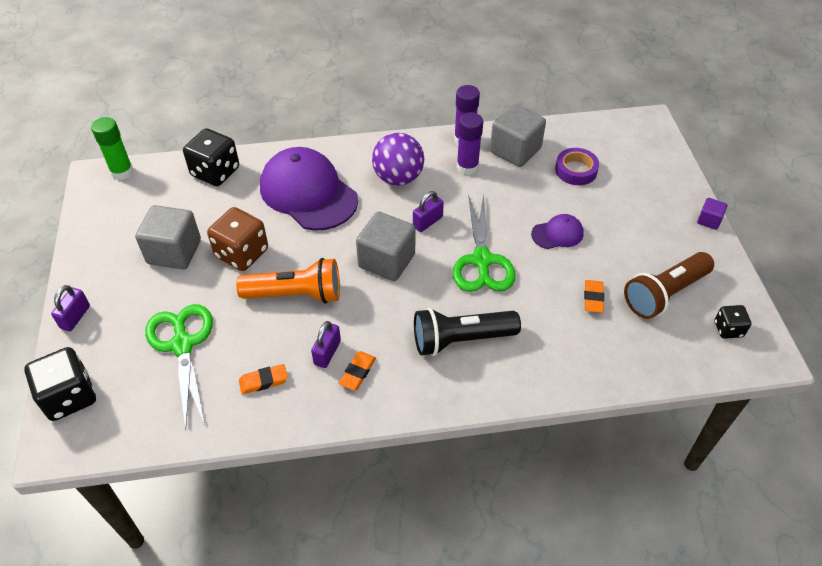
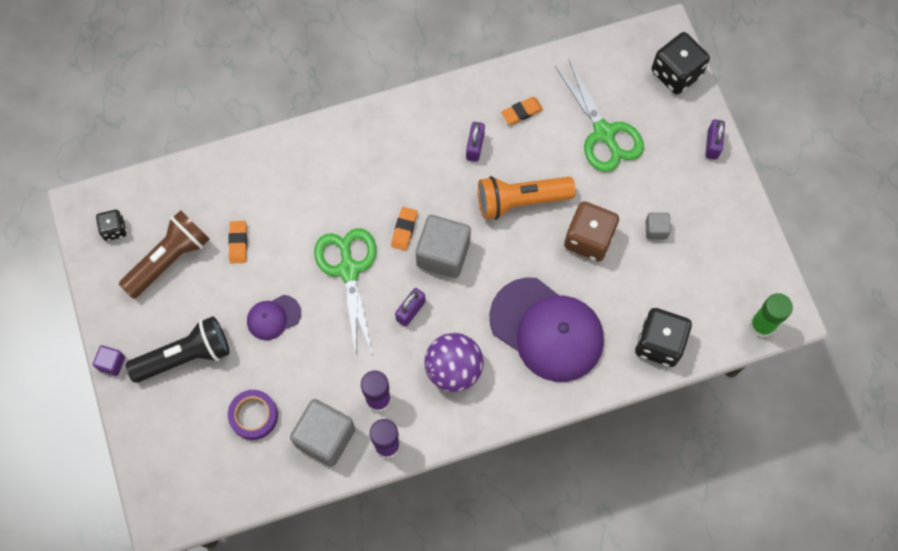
camera: 170 degrees right, 20 degrees up
(174, 252) = (656, 229): grey cube -> grey cube, size x0.49
(357, 372) = (444, 132): orange eraser -> orange eraser (404, 229)
(461, 339) = (358, 178): black flashlight -> black flashlight (185, 356)

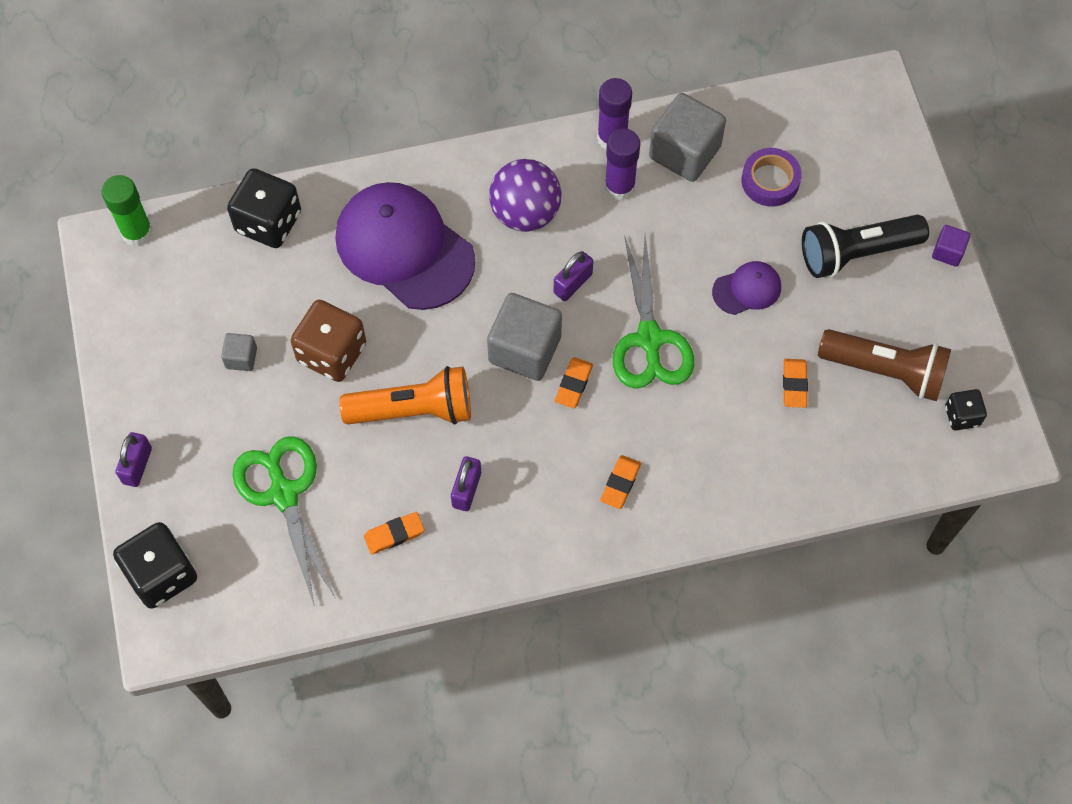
camera: 175 degrees left, 5 degrees down
(169, 259) = (885, 371): brown flashlight -> brown flashlight turned 120 degrees counterclockwise
(365, 160) = (620, 483): none -> orange eraser

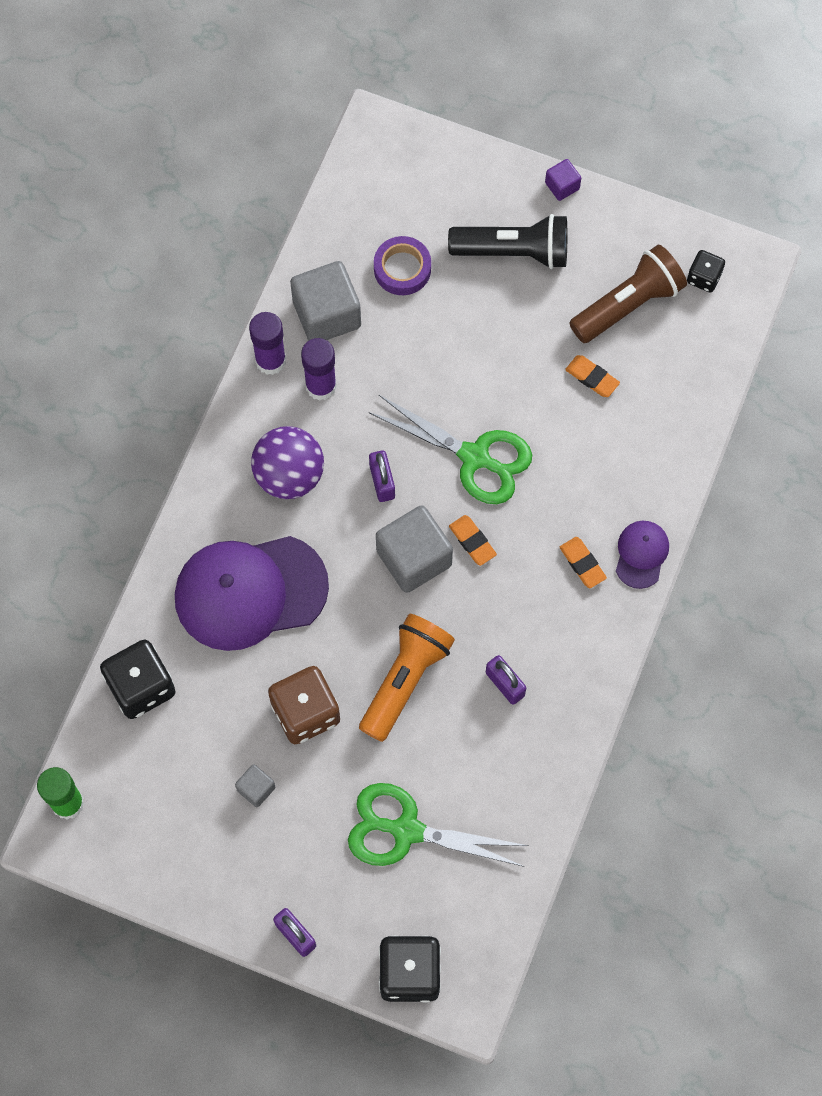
camera: 55 degrees left, 5 degrees up
(394, 534) = (504, 765): orange eraser -> none
(747, 289) = (485, 354): purple cap -> purple cap (641, 554)
(857, 253) = (513, 251): black flashlight -> black flashlight turned 105 degrees counterclockwise

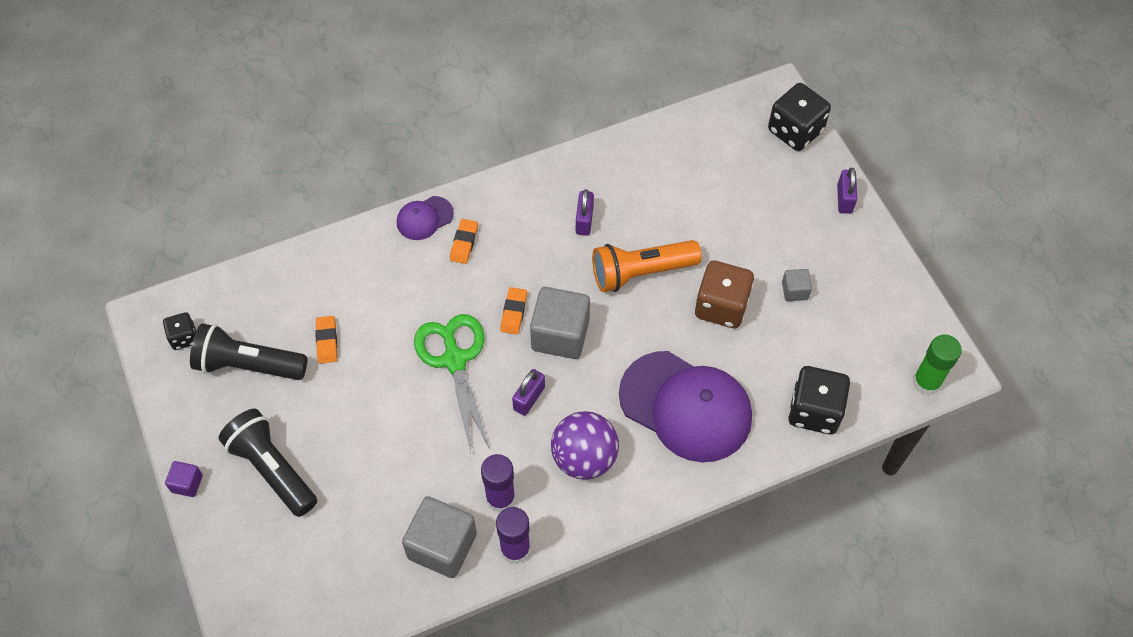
camera: 135 degrees left, 10 degrees down
(402, 269) = (357, 529): purple tape -> none
(405, 830) = (725, 197): green scissors -> none
(628, 304) = (248, 365): brown flashlight -> black flashlight

